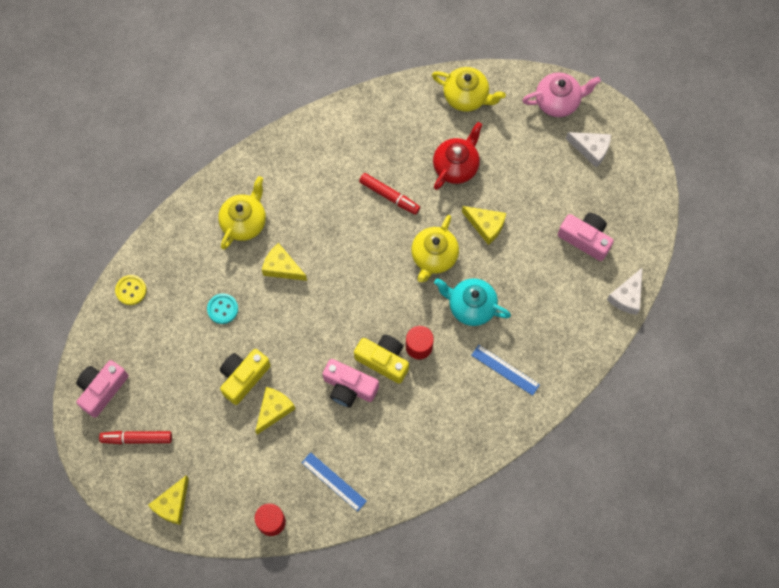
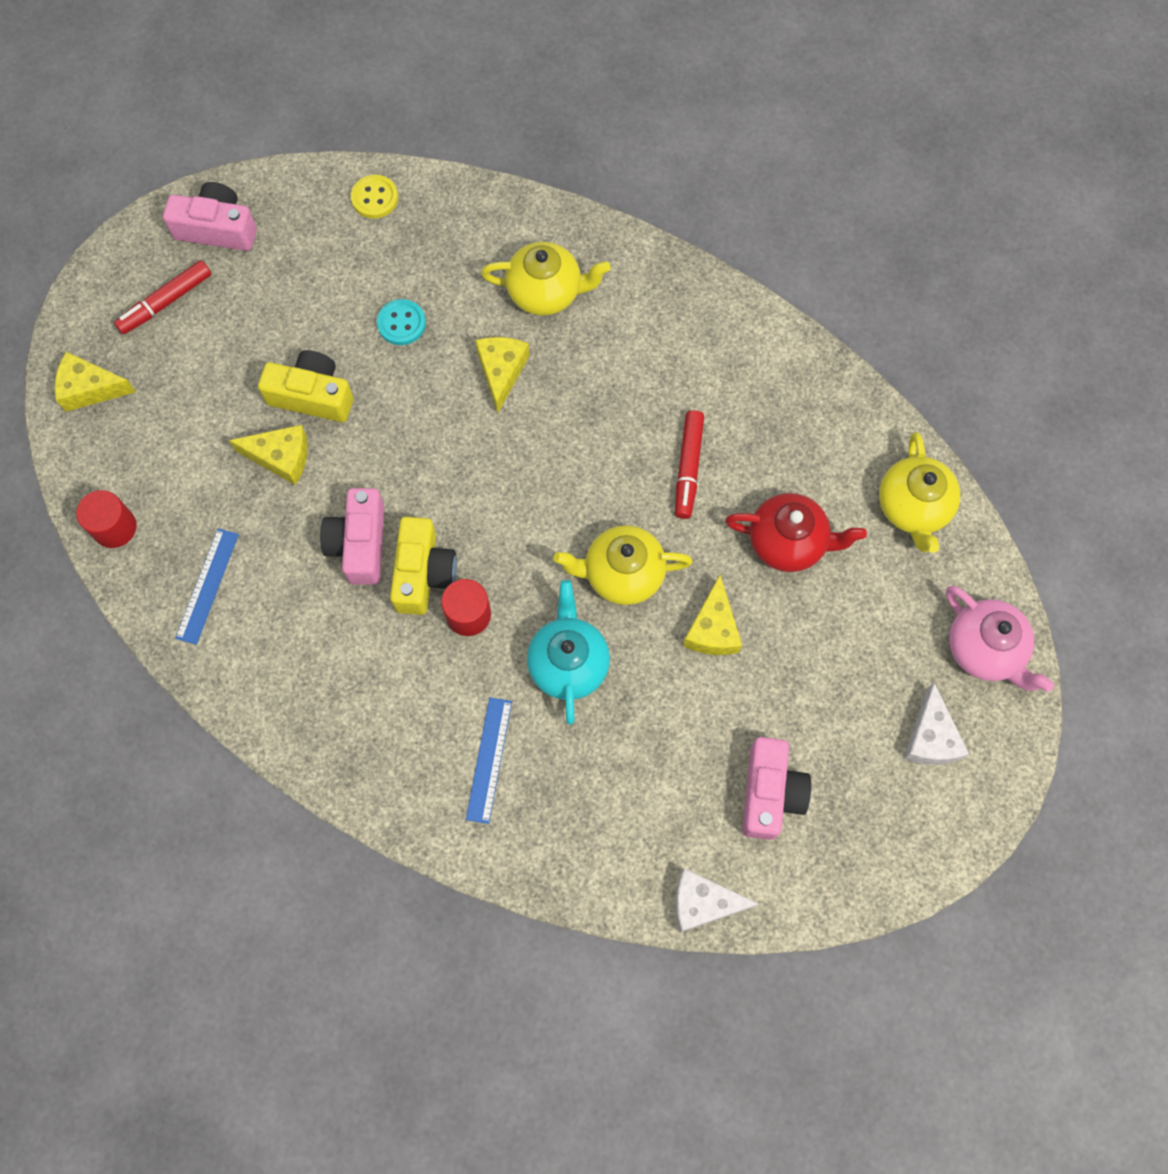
camera: 65 degrees right, 0 degrees up
(137, 438) = (166, 302): red marker -> red marker turned 105 degrees counterclockwise

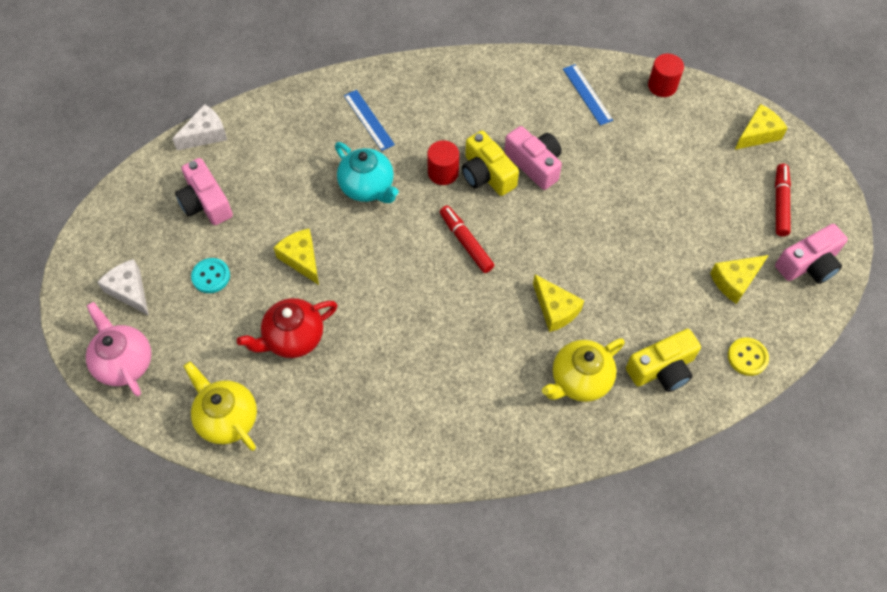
camera: 140 degrees right, 10 degrees down
(281, 457) = (622, 174): yellow cheese -> yellow cheese (735, 281)
(312, 395) = (644, 216): yellow camera -> yellow camera (662, 369)
(401, 323) = (642, 292): turquoise button -> turquoise button (211, 276)
(622, 574) = (378, 250): yellow teapot -> none
(688, 468) = (390, 337): red marker -> red marker (466, 242)
(984, 649) = (124, 363): pink teapot -> pink teapot turned 45 degrees clockwise

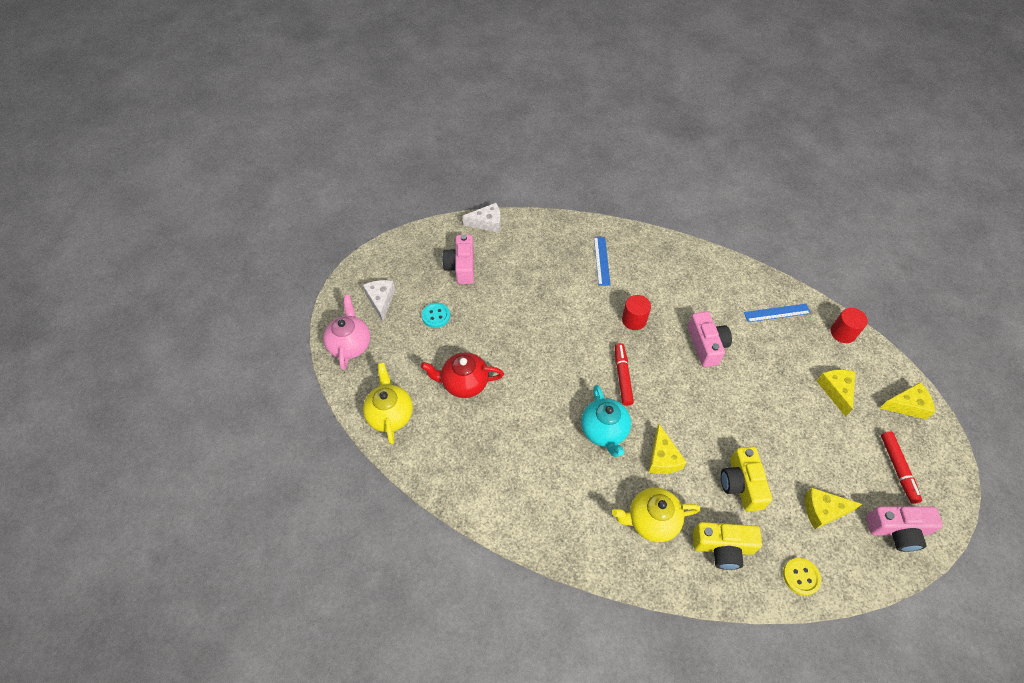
camera: 30 degrees right, 5 degrees down
(301, 259) = (501, 333): yellow cheese -> yellow cheese (836, 391)
(367, 187) = (574, 306): turquoise teapot -> turquoise teapot (604, 431)
(486, 174) = (665, 336): yellow camera -> yellow camera (741, 484)
(587, 94) = (777, 313): blue ruler -> blue ruler turned 75 degrees clockwise
(780, 203) = (897, 469): red marker -> red marker turned 135 degrees clockwise

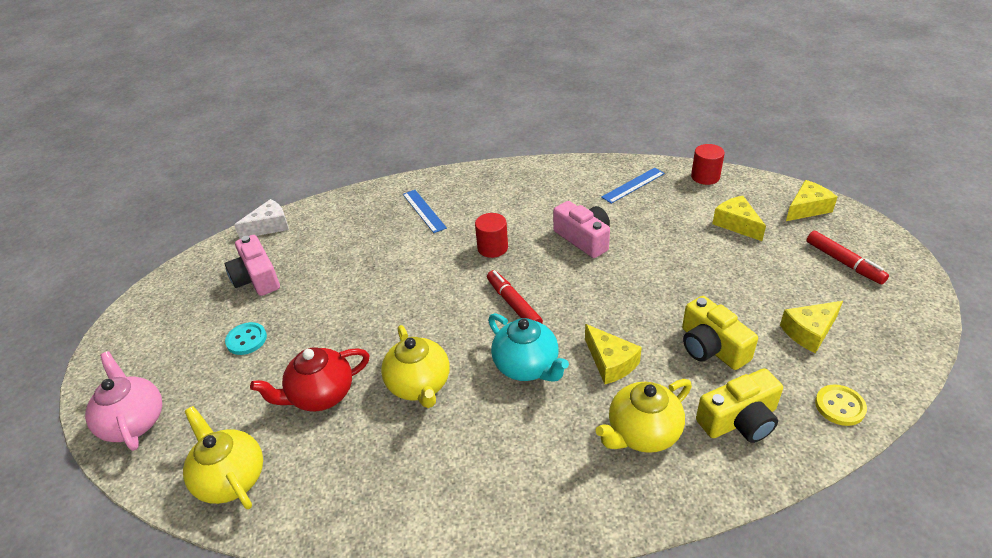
camera: 25 degrees left, 15 degrees down
(381, 300) = (160, 354): white cheese -> none
(527, 408) = (419, 385): none -> yellow teapot
(897, 530) = (889, 315): pink camera -> none

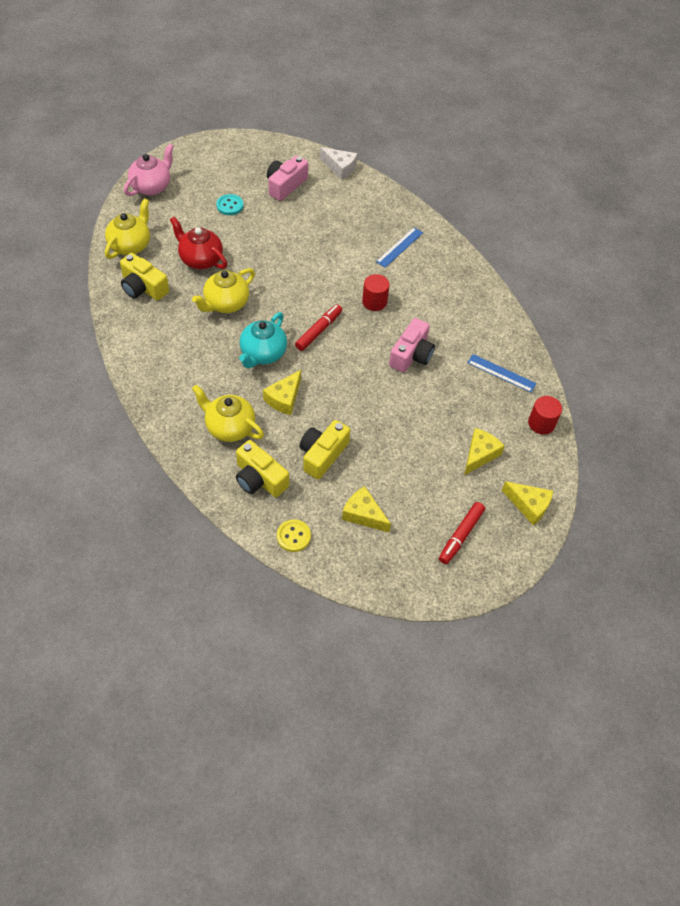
camera: 60 degrees right, 15 degrees up
(329, 481) = (143, 287): none -> yellow camera

